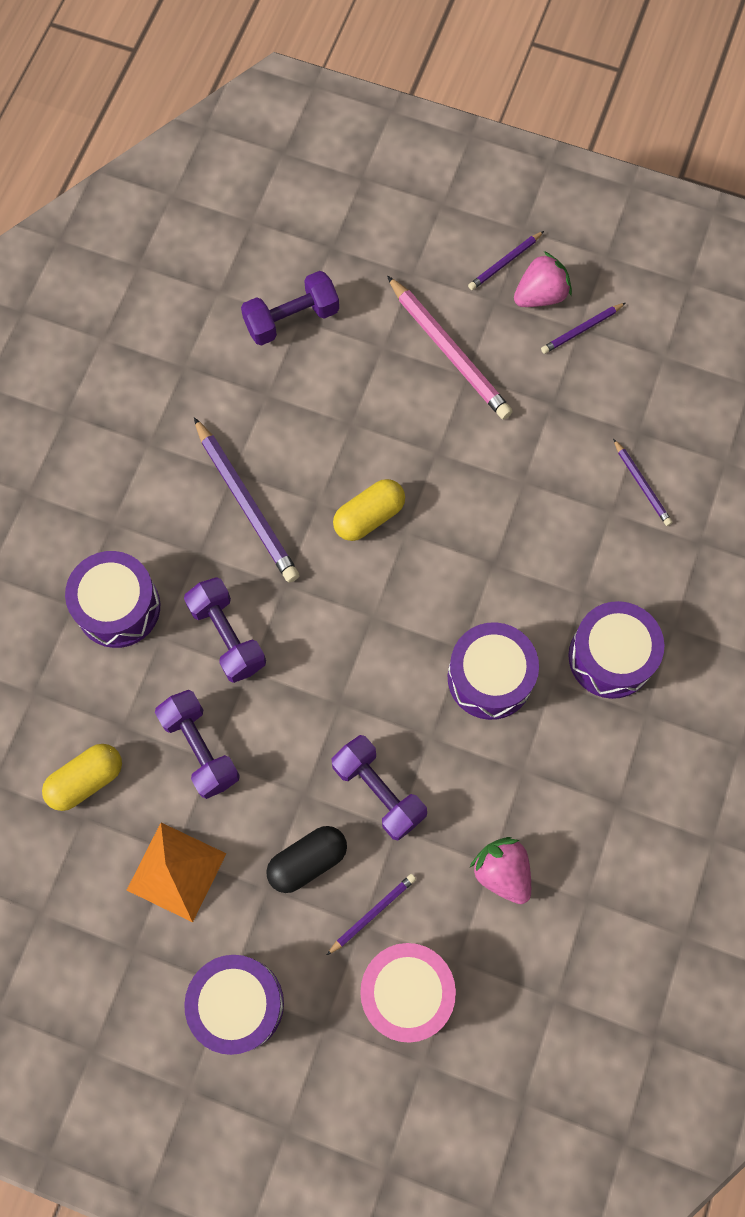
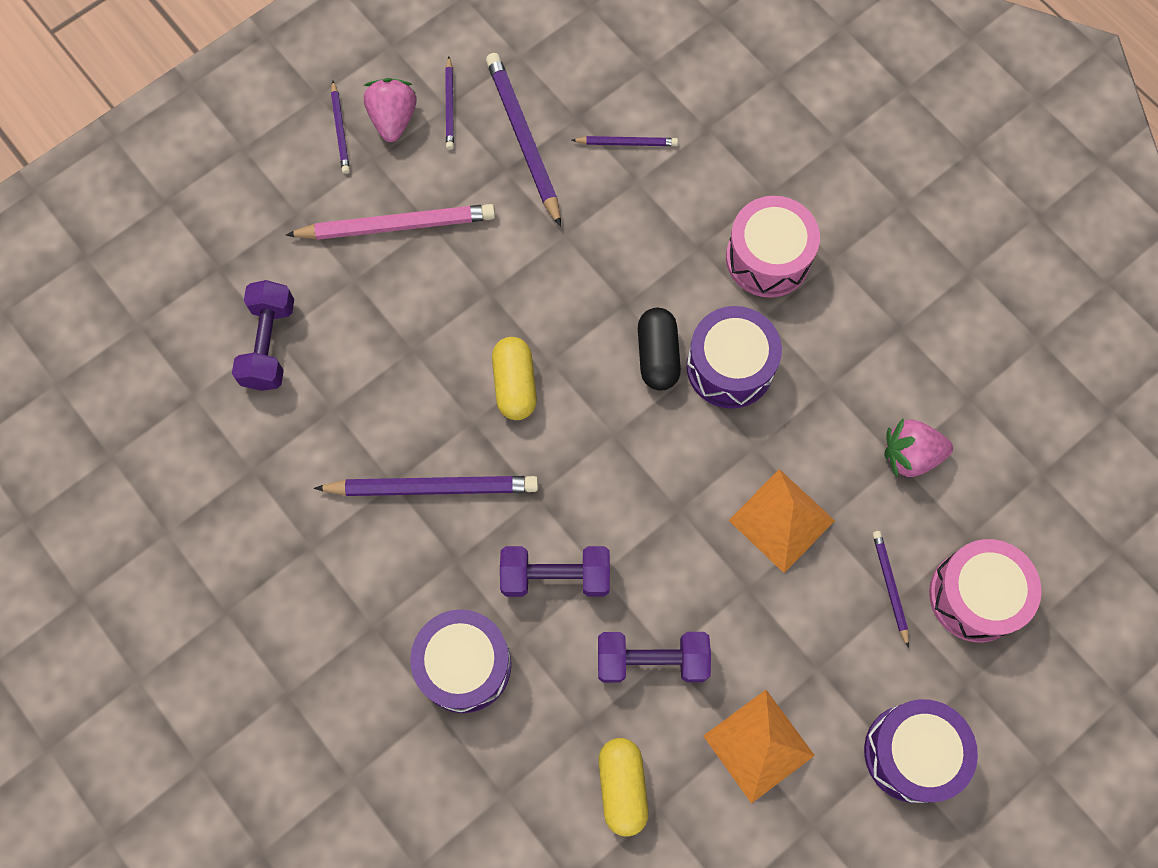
camera: 60 degrees left, 0 degrees up
(307, 861) = (812, 618): black capsule -> black capsule (657, 355)
(378, 791) = (781, 520): purple dumbbell -> orange pyramid
(590, 402) = (523, 139): none -> purple pencil
(610, 657) = (768, 258): purple drum -> pink drum

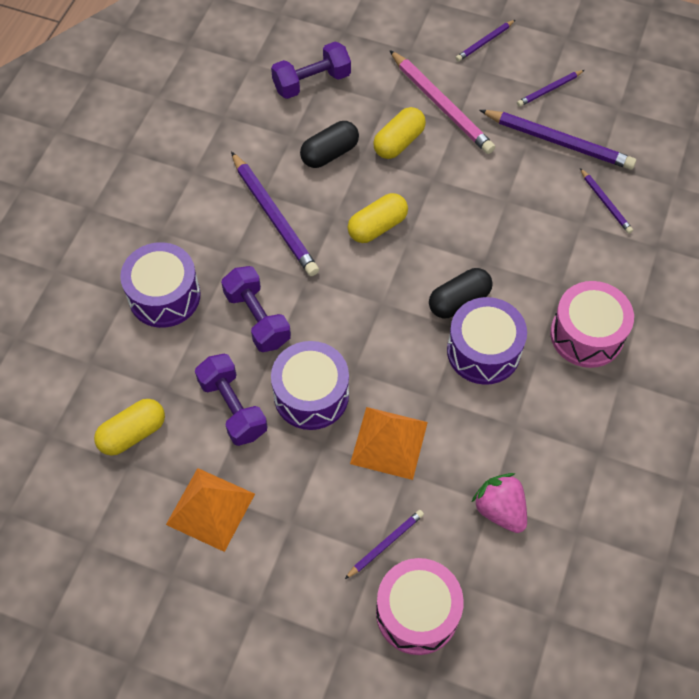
camera: 60 degrees right, 10 degrees down
(384, 380) = (330, 153): none -> black capsule
(393, 119) = (514, 65): pink strawberry -> none
(417, 299) = (398, 142): none -> yellow capsule
(523, 139) = (559, 142): purple pencil -> purple pencil turned 75 degrees clockwise
(912, 753) = (264, 622): purple drum -> purple drum (311, 395)

